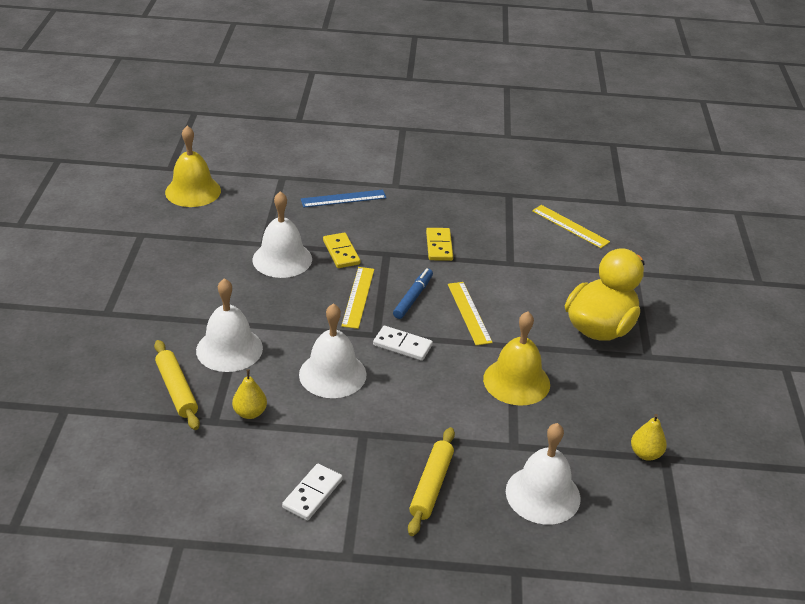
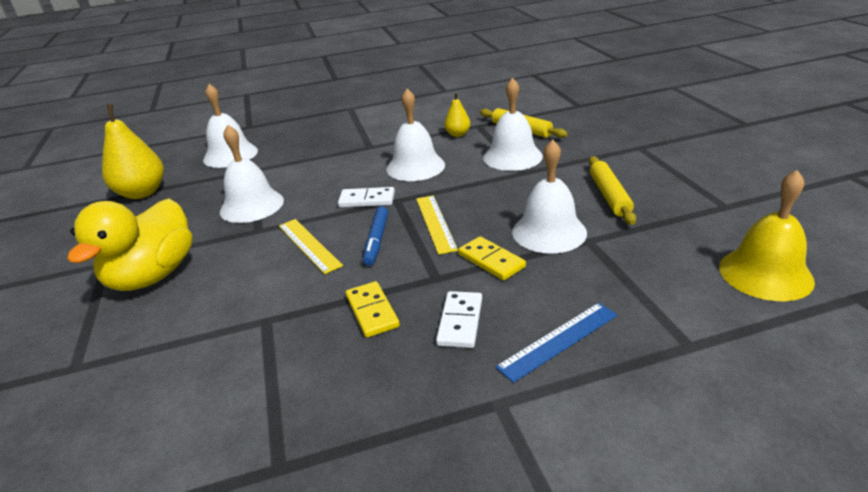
camera: 165 degrees right, 5 degrees down
(312, 494) = (385, 119): white domino -> white domino (460, 321)
(431, 486) = (310, 139): yellow rolling pin -> yellow rolling pin (609, 196)
(516, 381) = (252, 205): yellow bell -> white bell
(570, 226) = (160, 426): yellow ruler -> none
(645, 454) = (142, 193): yellow pear -> yellow pear, size x1.92

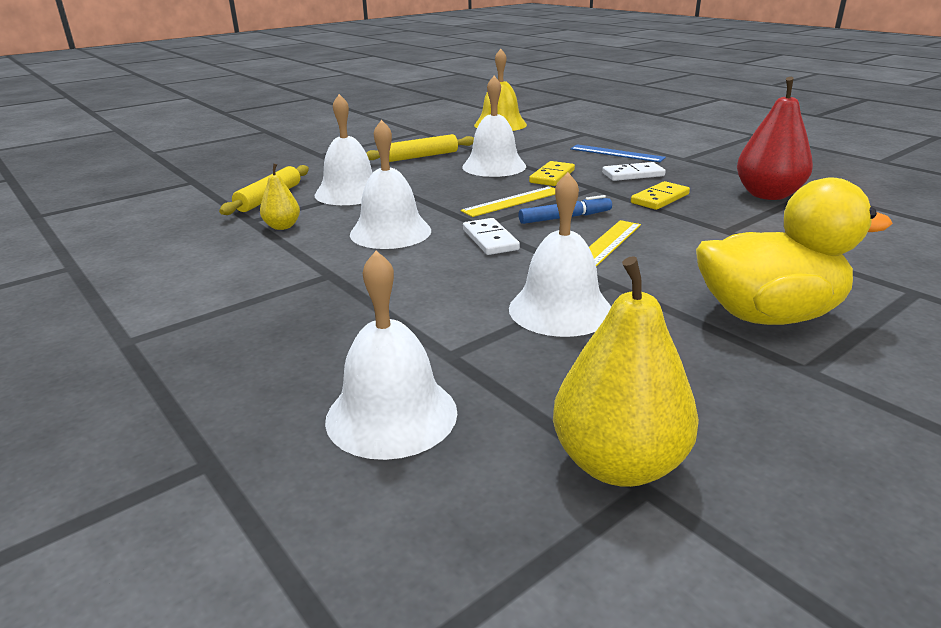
camera: 115 degrees left, 5 degrees down
(309, 408) = (767, 195): none -> red pear

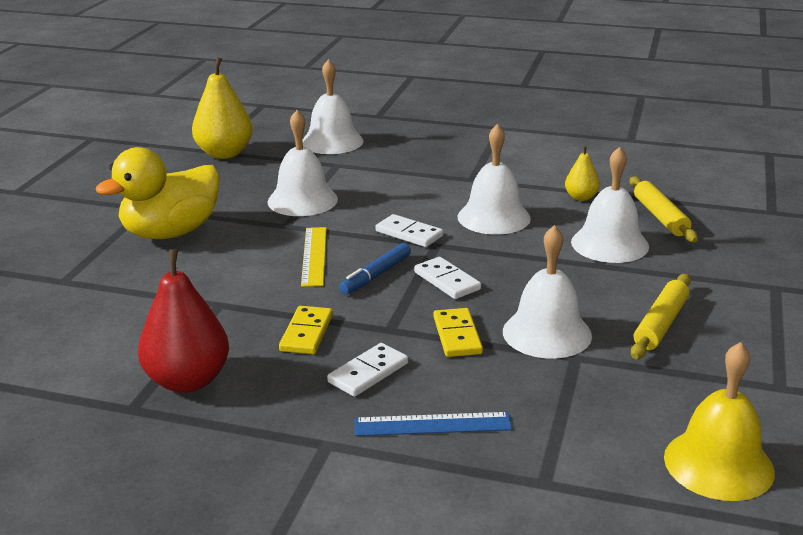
camera: 145 degrees right, 0 degrees up
(513, 201) = (447, 281): yellow ruler -> white domino

